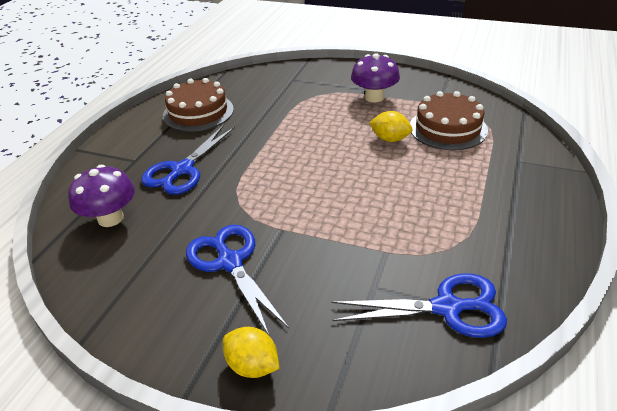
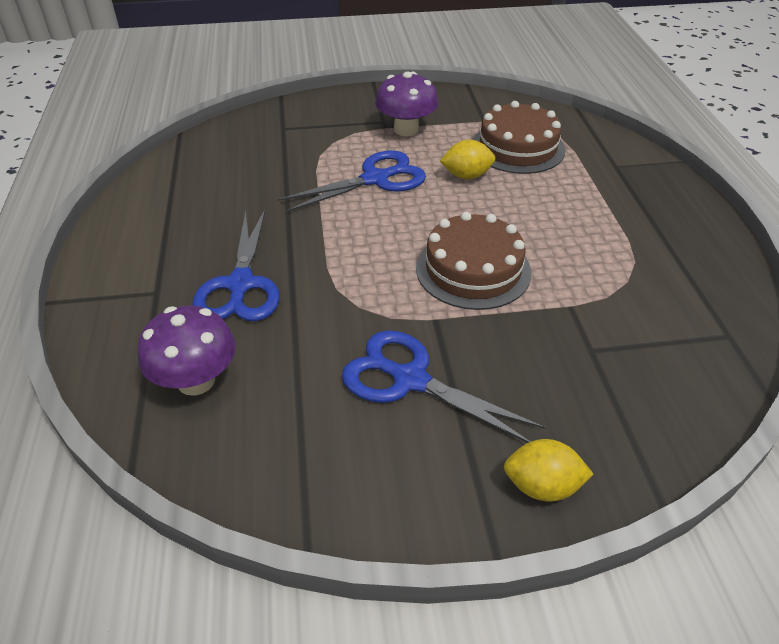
camera: 30 degrees left, 5 degrees up
(198, 112) = (191, 201): brown cake -> brown cake (473, 270)
(447, 308) = (677, 343): blue scissors -> blue scissors (375, 179)

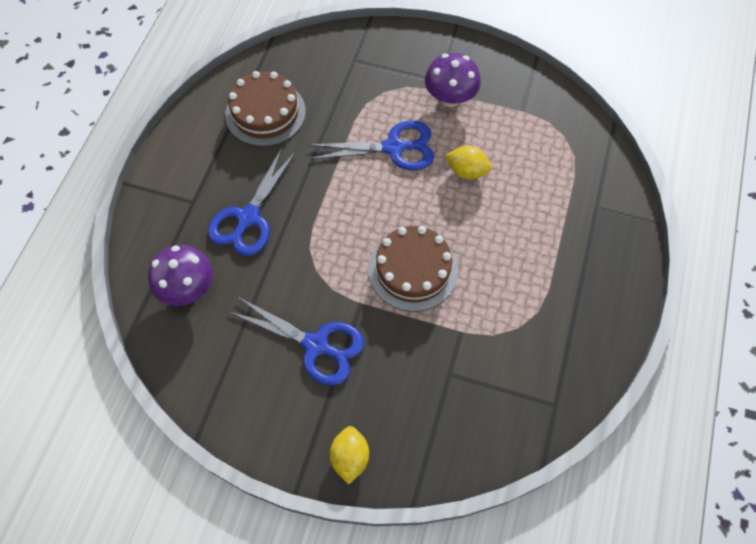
camera: 25 degrees right, 20 degrees up
(410, 379) = (316, 345): blue scissors -> blue scissors turned 150 degrees clockwise
(518, 148) = (529, 154): brown cake -> brown cake (265, 113)
(542, 486) = (350, 457): yellow lemon -> yellow lemon turned 60 degrees clockwise

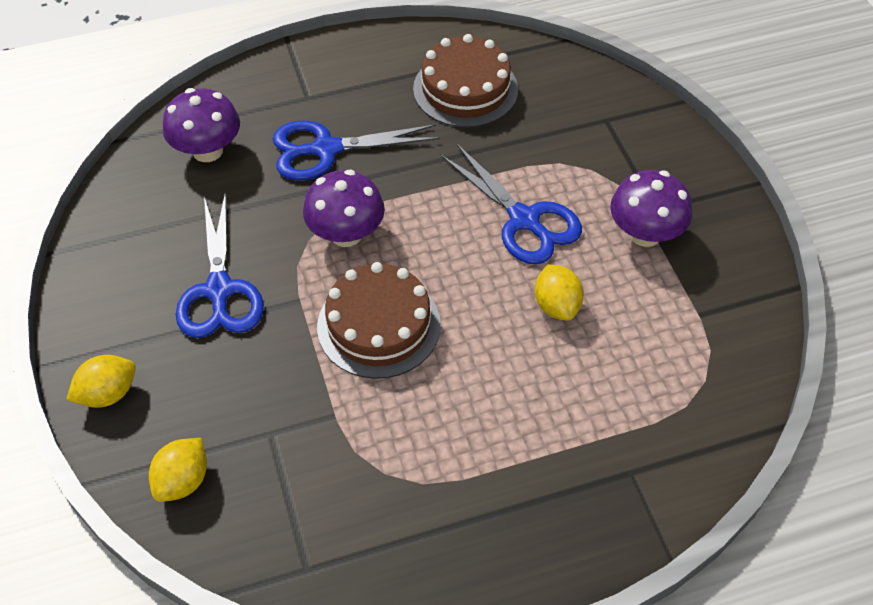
camera: 55 degrees right, 10 degrees down
(328, 247) = (346, 234): none -> purple mushroom
(449, 444) = (183, 481): none -> yellow lemon

